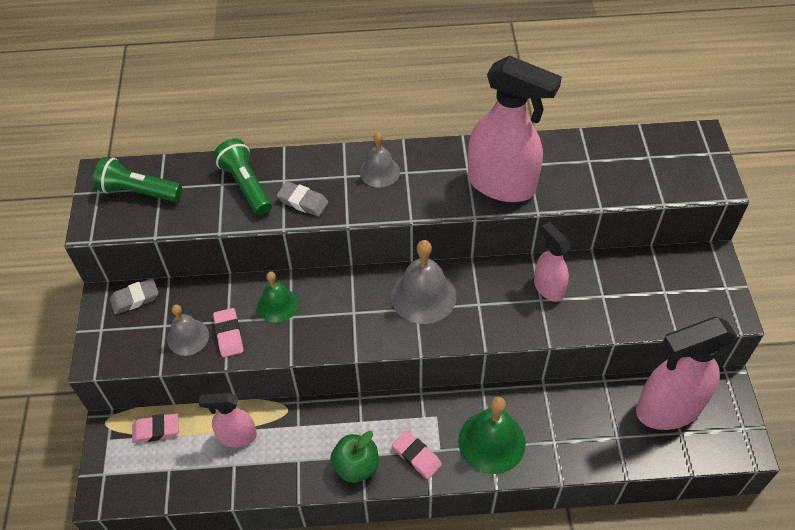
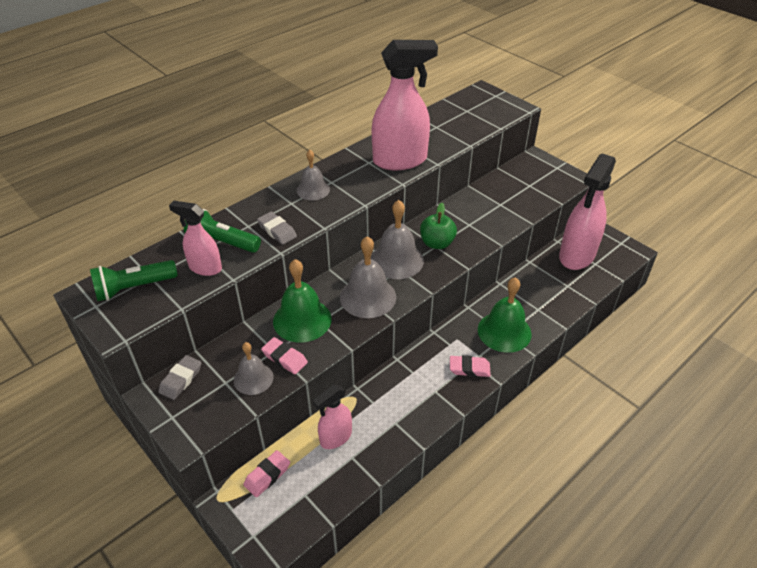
camera: 40 degrees left, 10 degrees down
(277, 305) = (302, 320): green bell -> green bell, size x1.60
(303, 201) = (277, 231): grey eraser -> grey eraser turned 60 degrees clockwise
(356, 466) = (437, 400): green apple -> green apple (437, 243)
(357, 319) = (368, 297): none -> grey bell
(548, 287) = (466, 216): pink spray bottle -> pink spray bottle (205, 268)

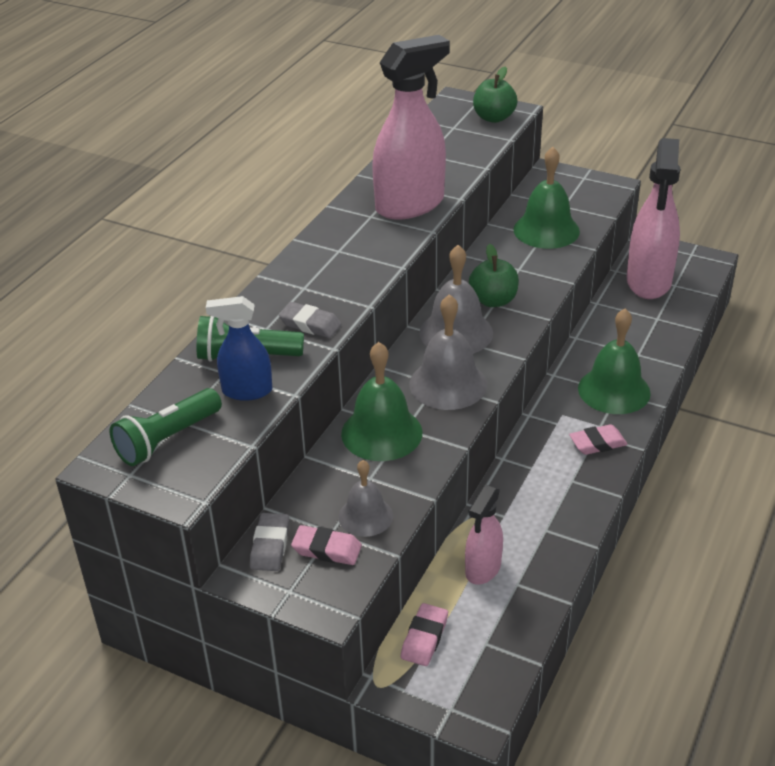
camera: 20 degrees left, 5 degrees down
(205, 268) = (246, 391): pink spray bottle -> blue spray bottle
(284, 358) = (390, 482): pink eraser -> pink eraser (327, 549)
(313, 190) = (321, 265): grey bell -> none
(499, 110) = (494, 118): none -> green apple
(506, 200) = (546, 230): none -> green bell

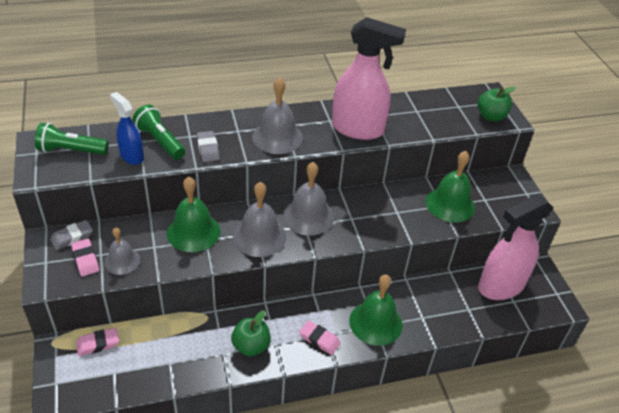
camera: 45 degrees right, 5 degrees up
(354, 264) = (277, 137): none -> grey bell
(483, 569) = (168, 341): pink spray bottle -> none
(493, 300) = (354, 216): green apple -> green apple (251, 346)

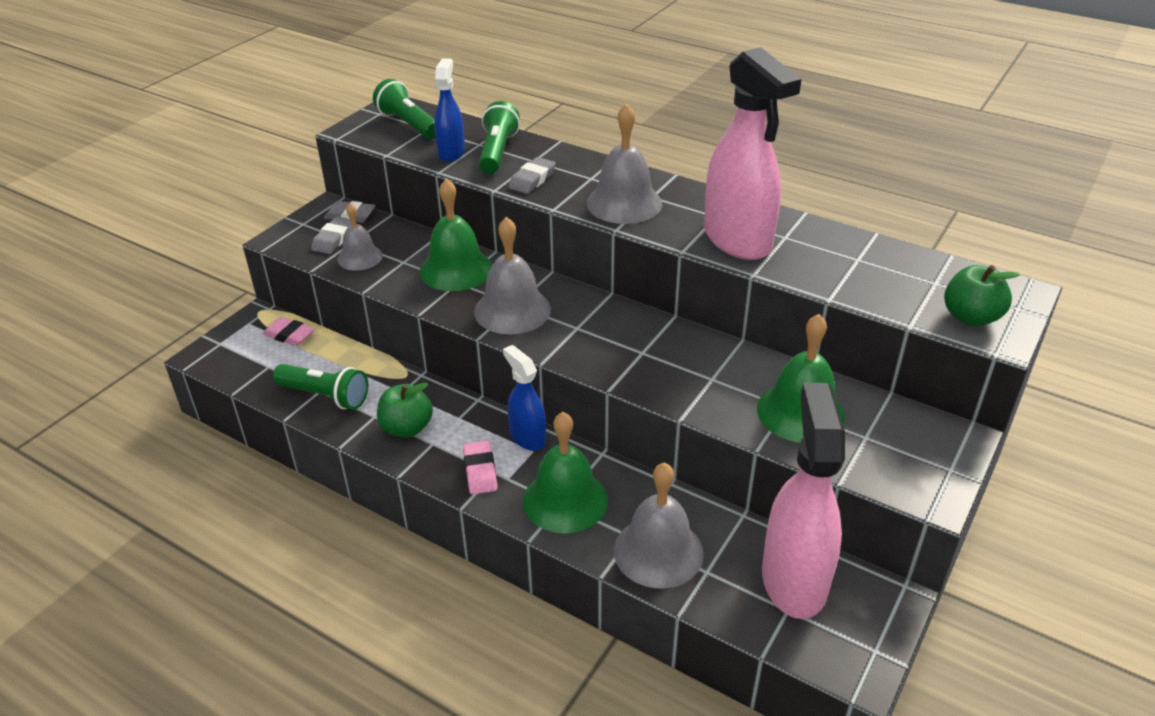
camera: 50 degrees right, 5 degrees down
(85, 259) = (334, 239): pink eraser -> grey eraser
(178, 363) = (325, 396): none -> green flashlight
(308, 216) = (594, 321): grey bell -> grey bell (658, 551)
(317, 304) = (527, 437): none -> blue spray bottle
(500, 286) = (793, 579): pink spray bottle -> pink spray bottle turned 75 degrees clockwise

